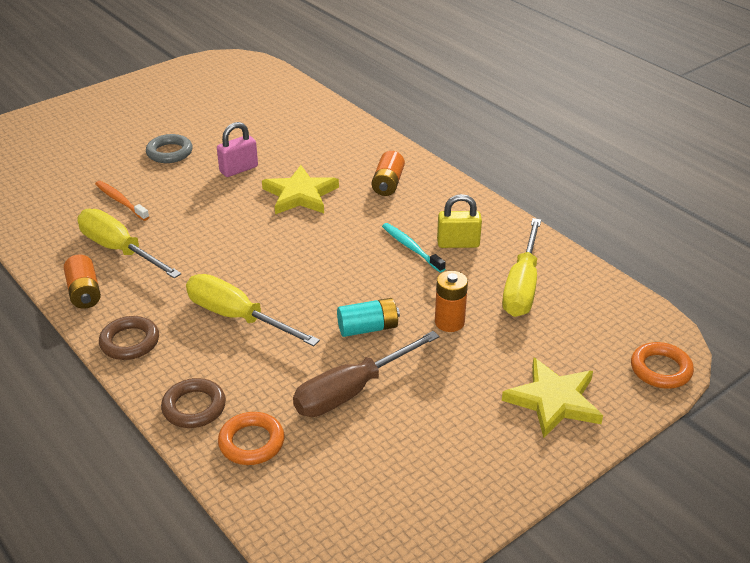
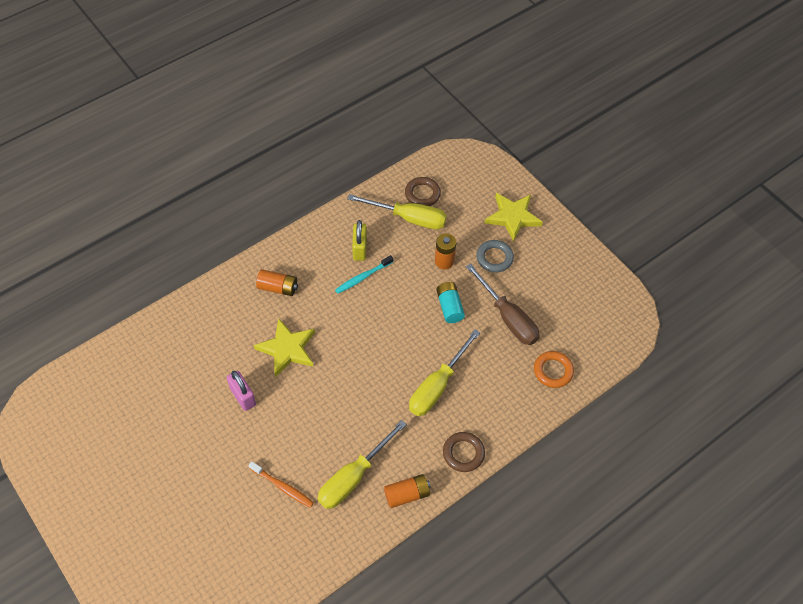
camera: 90 degrees left, 20 degrees up
(120, 201) = (282, 487): orange toothbrush -> orange toothbrush turned 105 degrees counterclockwise
(169, 152) = (206, 456): grey ring -> grey ring (494, 258)
(194, 407) = (525, 405): brown ring -> brown ring (422, 194)
(660, 369) = (486, 163): orange ring -> none

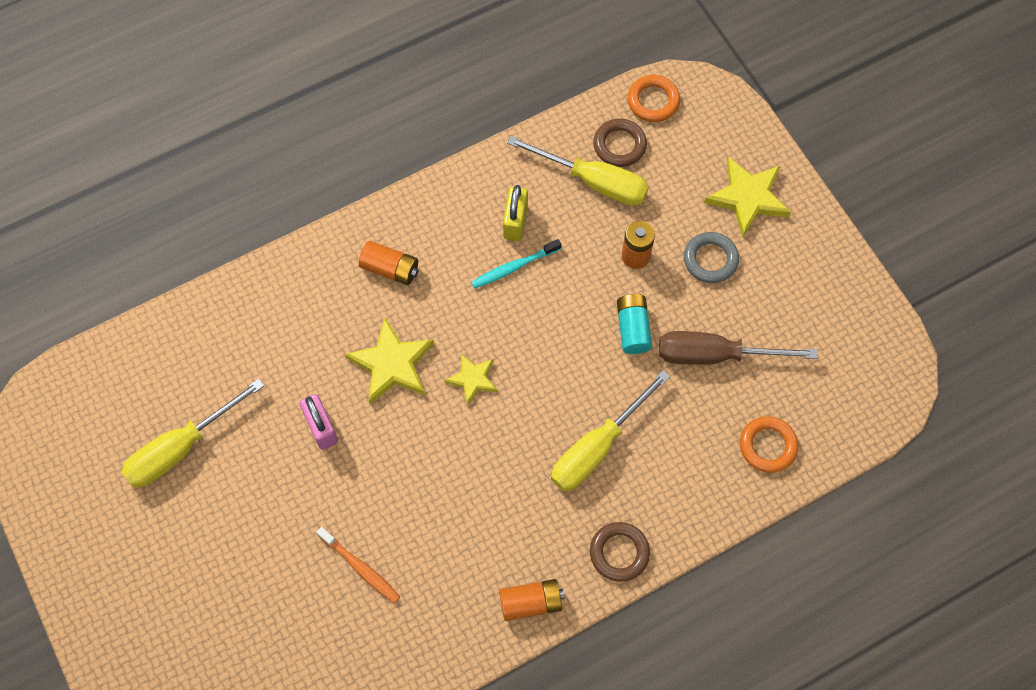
camera: 10 degrees right, 10 degrees up
(345, 352) = (473, 379): none -> yellow star
(353, 477) = (460, 566): yellow screwdriver -> yellow screwdriver (182, 447)
(440, 165) = (653, 101): none -> orange ring
(508, 317) = (715, 355): brown screwdriver -> brown screwdriver turned 120 degrees clockwise

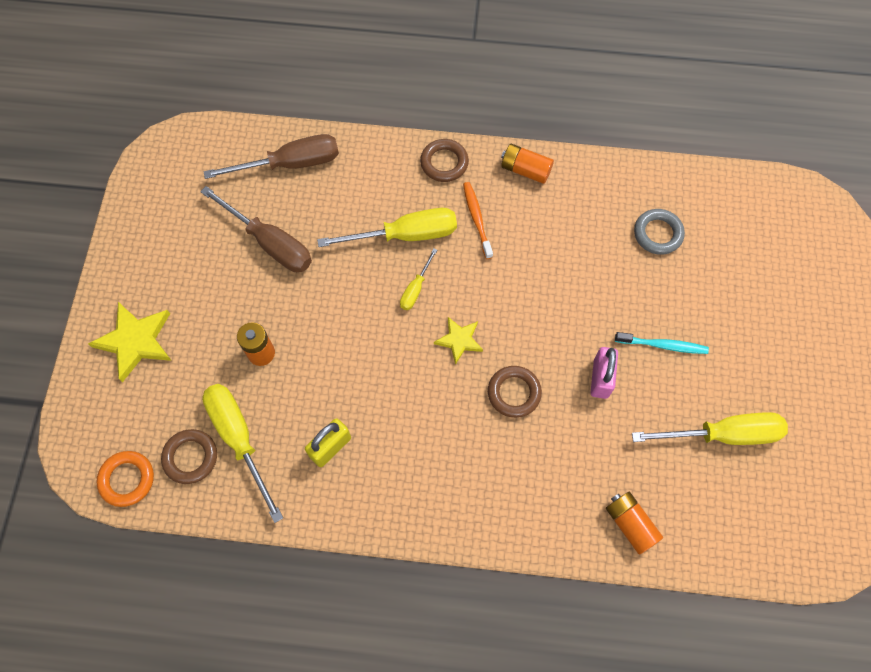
camera: 145 degrees left, 0 degrees up
(360, 567) = (630, 261): orange toothbrush -> orange toothbrush (477, 219)
(390, 269) = (462, 476): orange battery -> orange battery (630, 524)
(392, 364) = (514, 393): yellow star -> brown ring
(514, 267) = (361, 408): turquoise toothbrush -> turquoise toothbrush (663, 345)
(547, 401) = (416, 289): none -> yellow screwdriver
(632, 328) = (311, 299): turquoise battery -> none
(710, 260) = (209, 312): grey ring -> grey ring (657, 234)
(767, 446) = (290, 164): orange ring -> brown screwdriver

